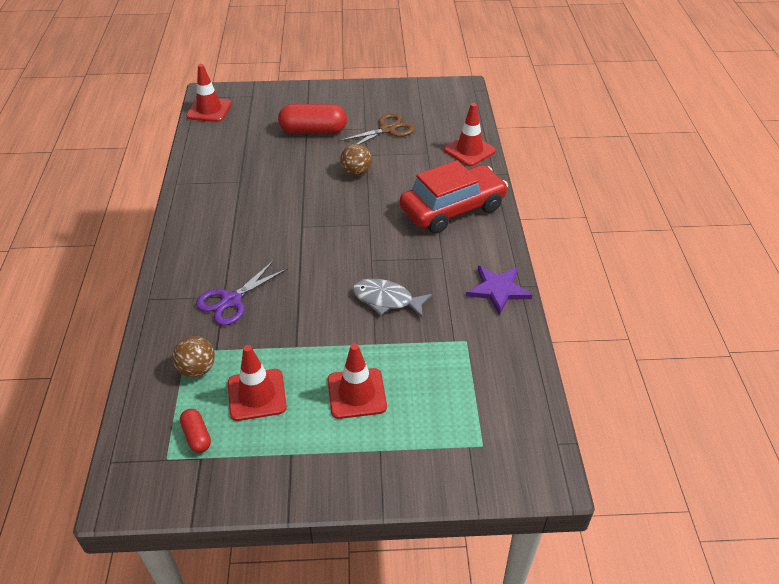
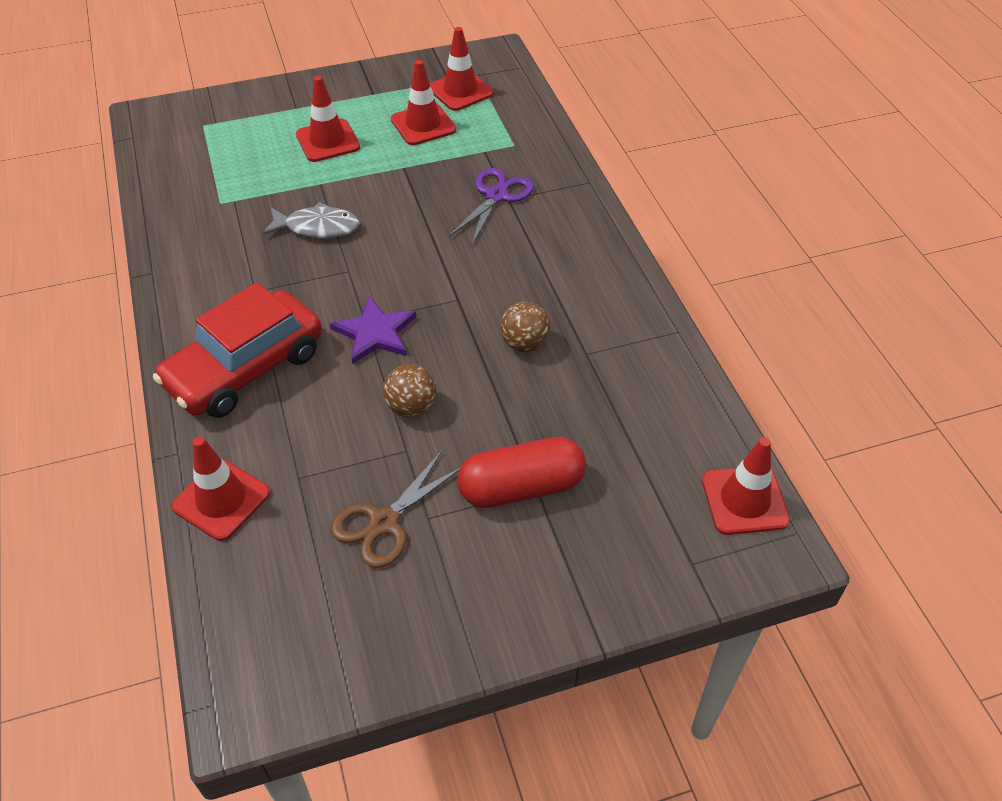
camera: 165 degrees right, 5 degrees up
(197, 369) = (492, 133): brown ball -> brown ball (524, 344)
(197, 436) = (460, 91): red capsule -> red traffic cone
(498, 290) = (181, 263): purple star -> purple star (375, 333)

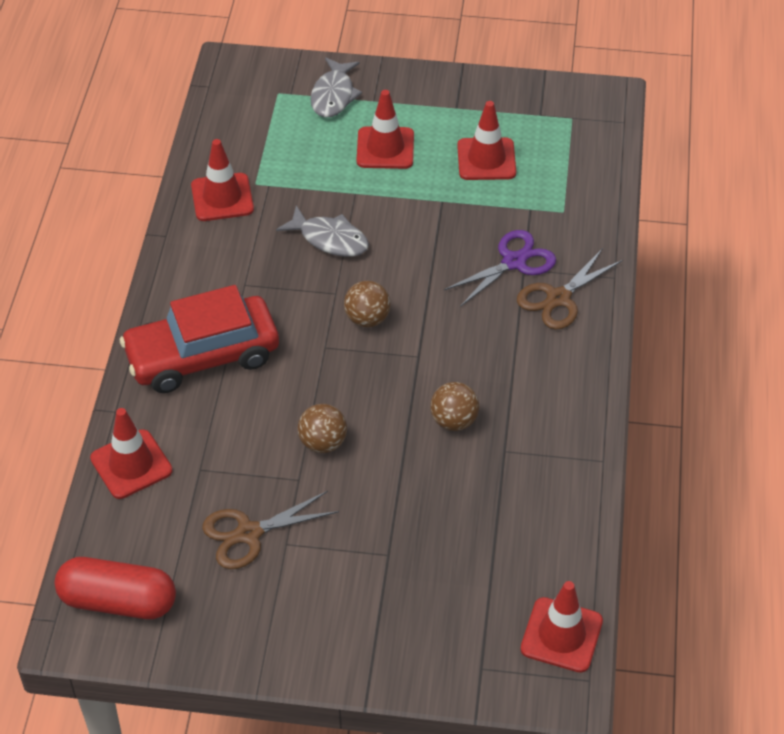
camera: 25 degrees right, 0 degrees up
(257, 113) = (333, 95): none -> grey fish
(375, 333) = (328, 362): purple star -> none
(391, 283) = (367, 319): none -> brown ball
(460, 91) = (545, 132): red traffic cone -> red traffic cone (222, 197)
(521, 487) = (376, 549): red capsule -> red capsule (118, 601)
(553, 212) = (558, 298): none -> brown scissors

